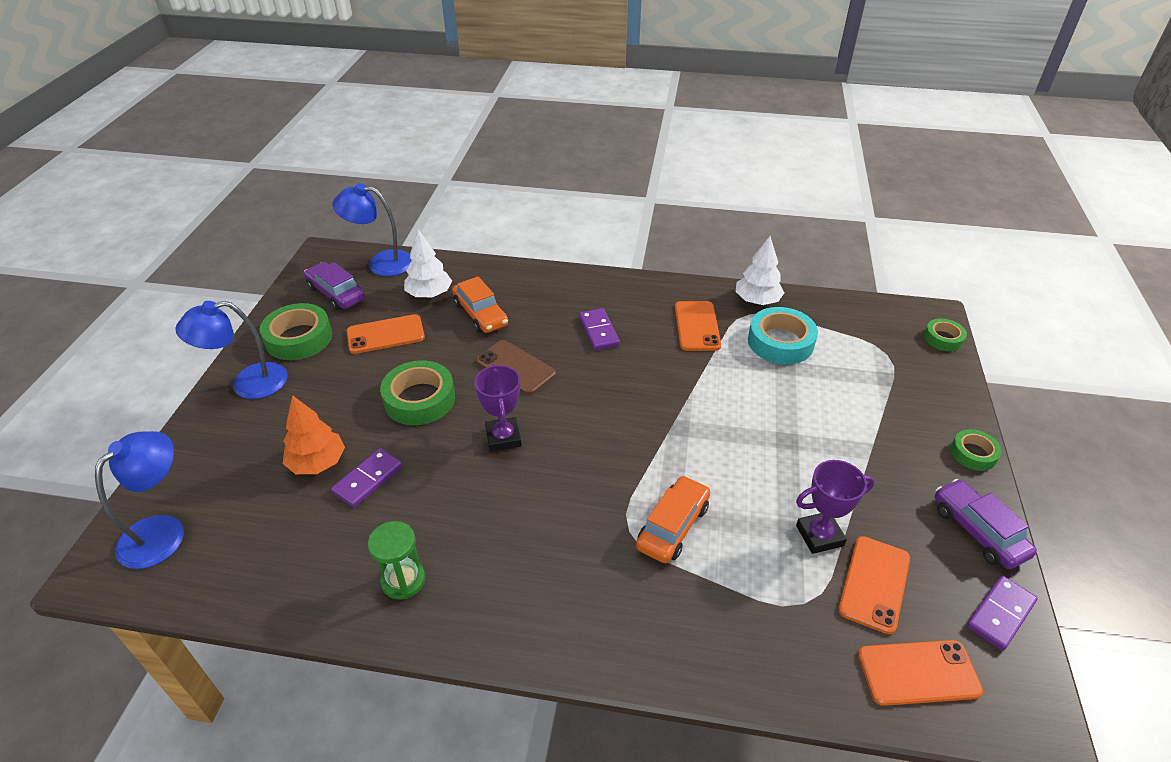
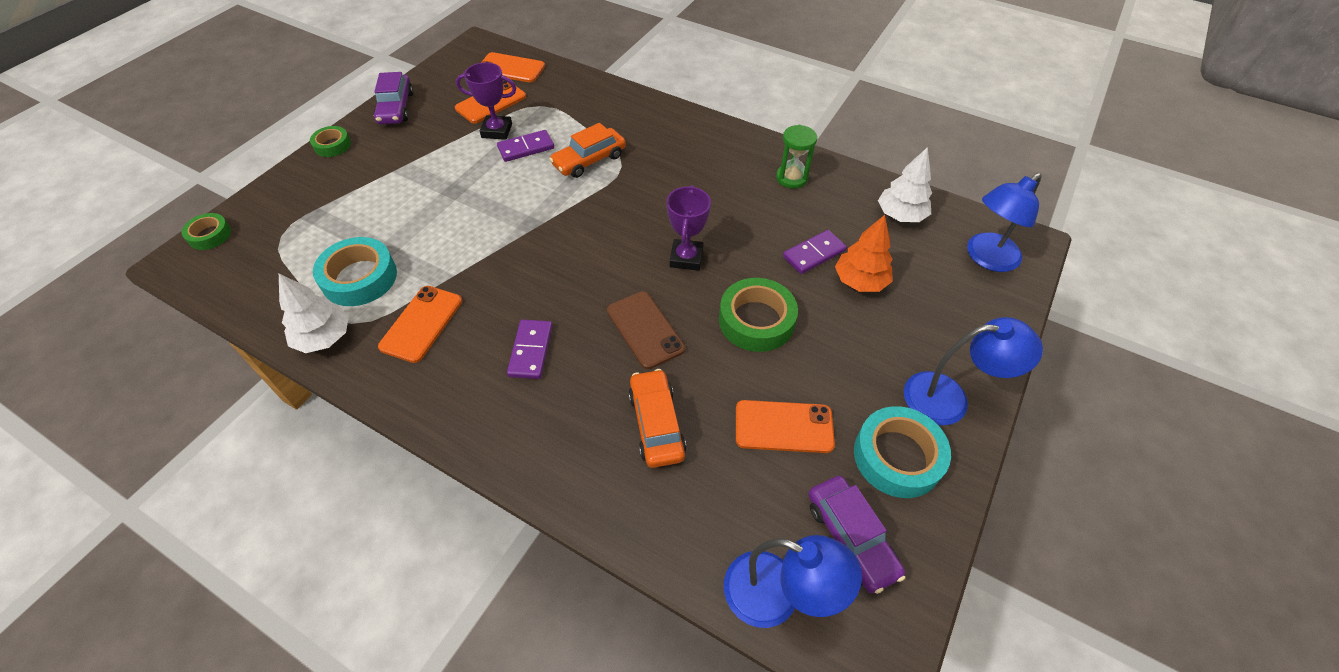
camera: 160 degrees left, 10 degrees up
(299, 338) = (897, 456): green tape -> turquoise tape
(429, 294) = (714, 488): white tree -> white tree (900, 215)
(1000, 614) = (438, 75): purple domino -> purple domino (526, 148)

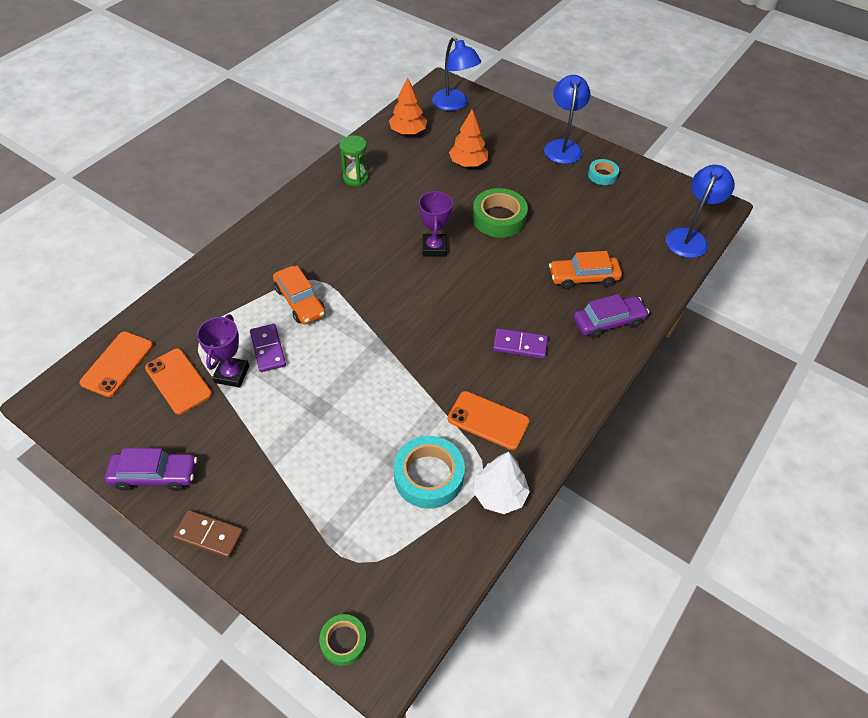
camera: 85 degrees left, 0 degrees up
(332, 145) = (209, 535): green tape -> brown domino
(645, 330) = (503, 277): brown phone -> none
(686, 258) = (434, 248): purple trophy -> purple trophy turned 75 degrees clockwise
(784, 427) = (584, 218): orange phone -> none
(814, 254) = (439, 180): purple domino -> none
(851, 538) = (653, 203): purple car -> purple car (608, 322)
(897, 456) = (602, 175): turquoise tape -> turquoise tape, size x0.58
(900, 215) = (408, 132): white tree -> orange tree

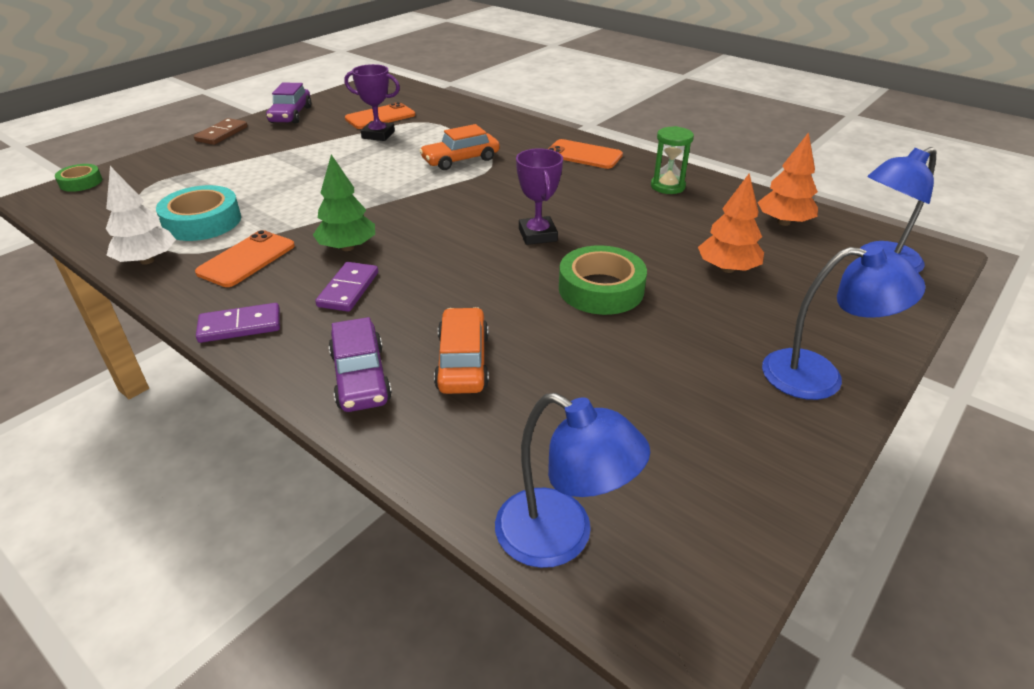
camera: 95 degrees right, 15 degrees down
(117, 364) = (408, 97): orange phone -> orange phone (583, 155)
(268, 349) = (401, 148): purple domino -> purple domino (240, 326)
(434, 248) = (537, 235): purple trophy -> purple trophy turned 75 degrees clockwise
(463, 356) = (347, 247): none -> green tree
(602, 175) = (744, 422): turquoise tape -> none

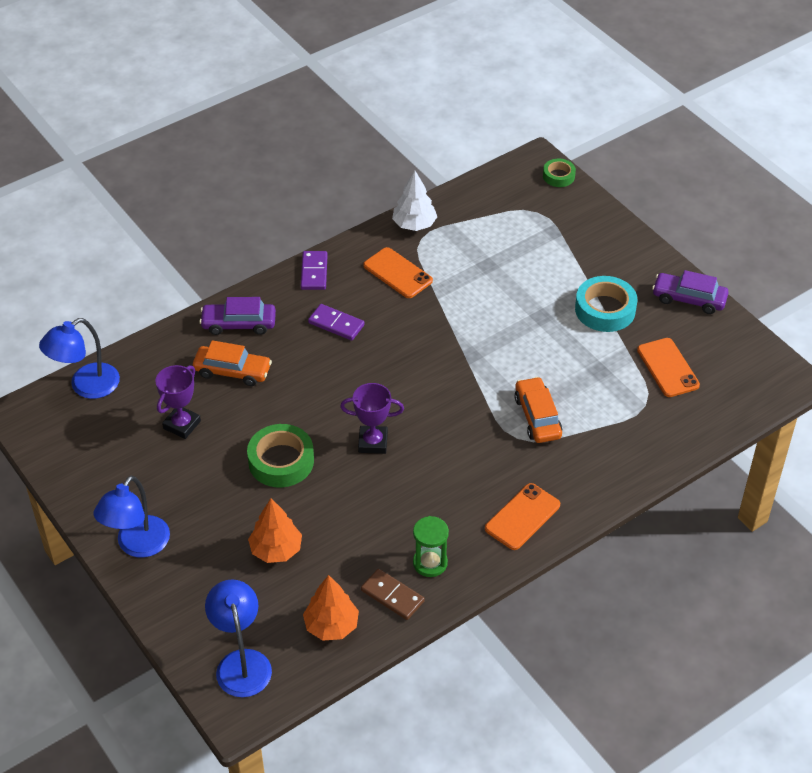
camera: 105 degrees right, 10 degrees up
(202, 222) = (464, 248): turquoise tape -> turquoise tape (605, 309)
(221, 134) = (646, 251): brown domino -> brown domino (392, 596)
(347, 247) = (395, 327): green tree -> none
(378, 135) = (616, 362): purple trophy -> purple trophy (182, 425)

